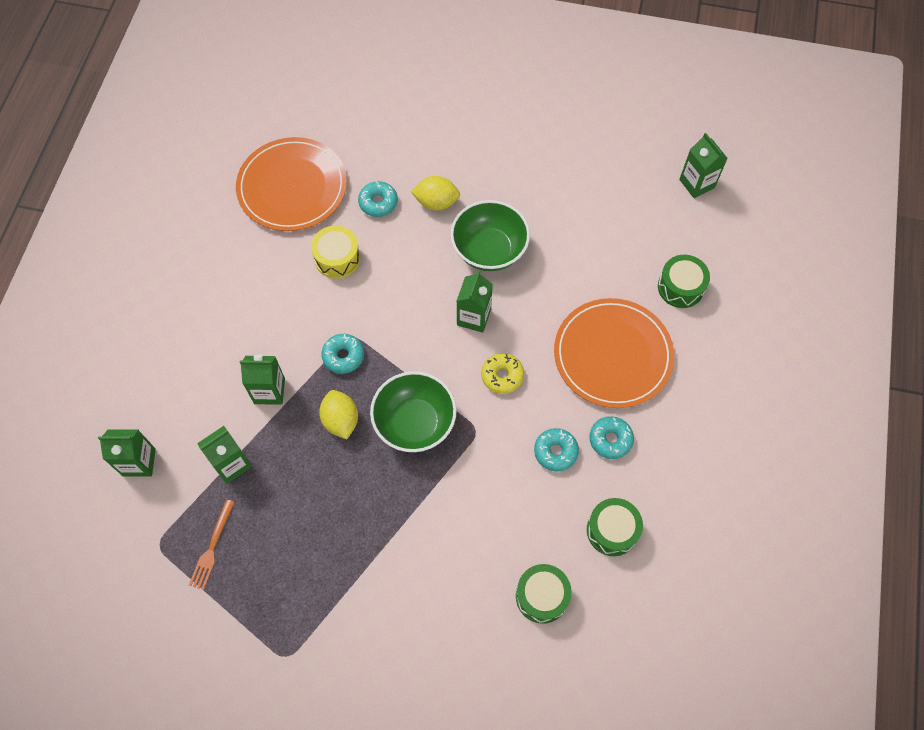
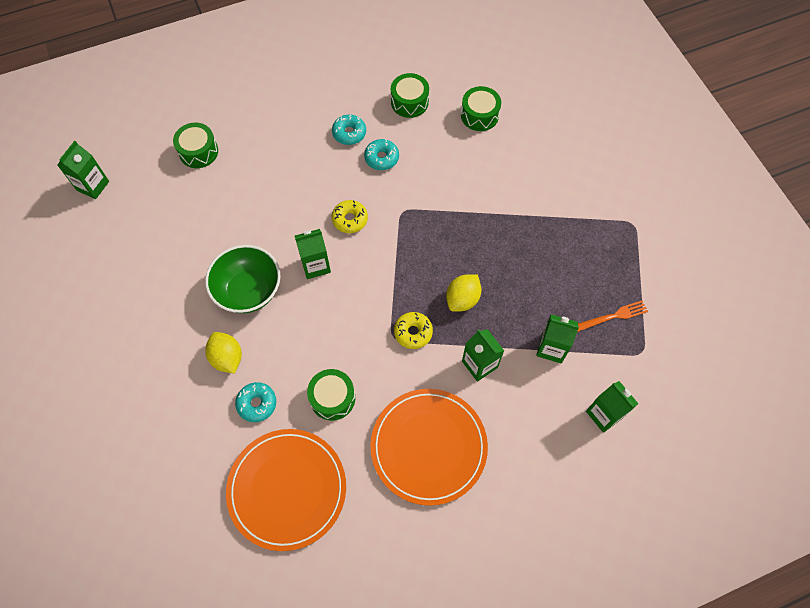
camera: 125 degrees left, 0 degrees up
(337, 258) = (332, 398): yellow drum -> green drum
(343, 356) = (413, 332): turquoise donut -> yellow donut
(414, 423) = (427, 251): green bowl -> none
(612, 355) = (284, 164): orange plate -> orange plate (428, 447)

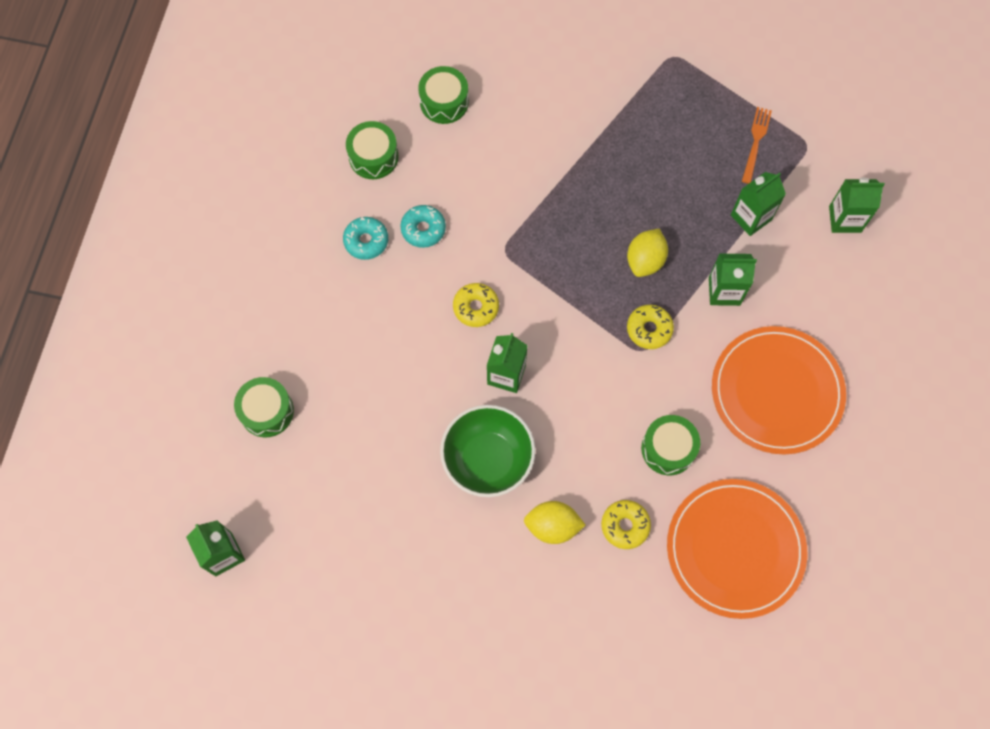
camera: 55 degrees left, 5 degrees up
(257, 404) = (625, 526): turquoise donut -> yellow donut
(462, 299) = (645, 260): yellow lemon -> yellow lemon turned 45 degrees clockwise

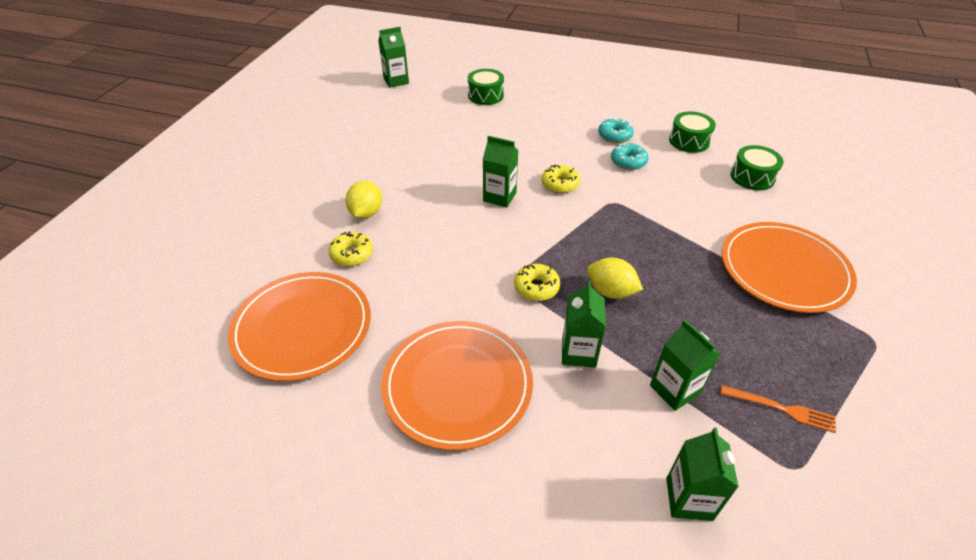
camera: 95 degrees right, 25 degrees down
(488, 459) = (430, 183): green bowl -> none
(594, 104) = (784, 269): none -> orange plate
(668, 449) = (414, 289): green drum -> none

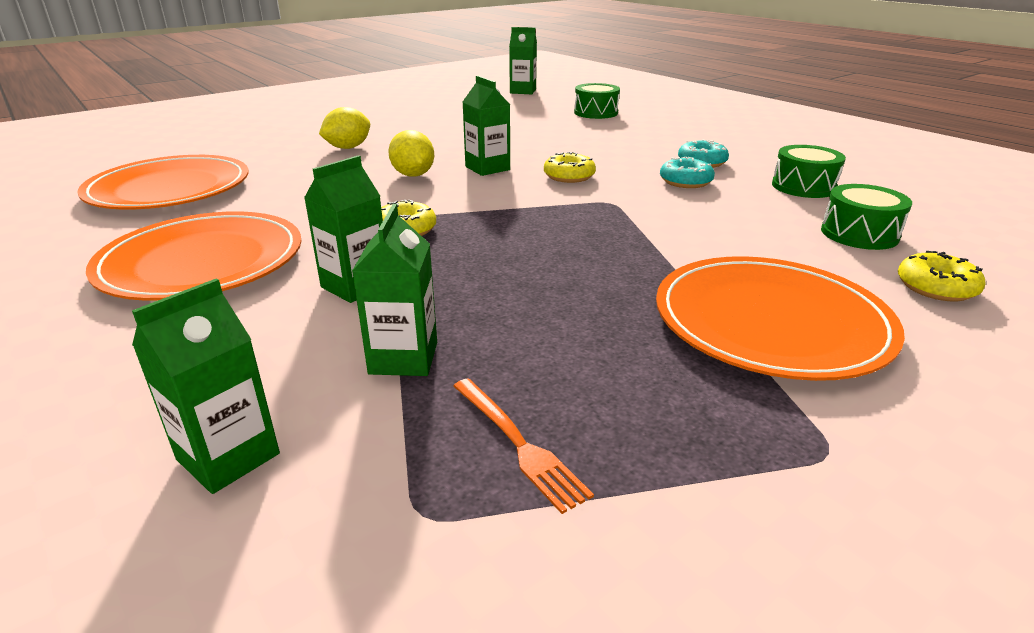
camera: 35 degrees right, 15 degrees down
(352, 254) = (289, 164): yellow donut -> yellow donut (936, 287)
(611, 291) = (480, 258): yellow lemon -> yellow lemon (413, 175)

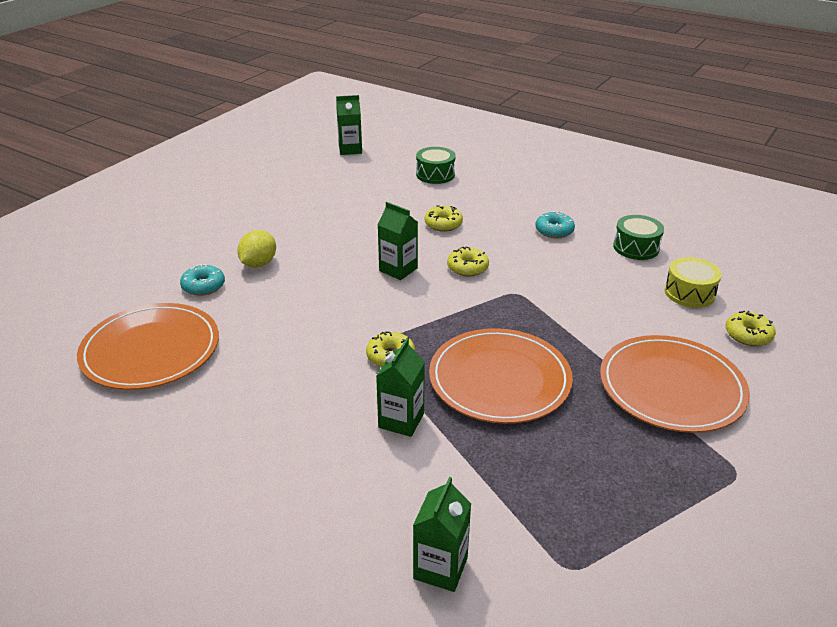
camera: 20 degrees left, 5 degrees up
(202, 261) = (267, 425): orange plate -> orange plate (499, 379)
(403, 358) = (481, 472): green carton -> none
(413, 175) = (345, 290): yellow lemon -> none
(518, 444) = (588, 513): orange fork -> none
(571, 144) = (443, 224): none -> yellow donut
(685, 182) = (555, 257): turquoise donut -> turquoise donut (203, 286)
(859, 234) = (689, 293): green drum -> yellow drum

